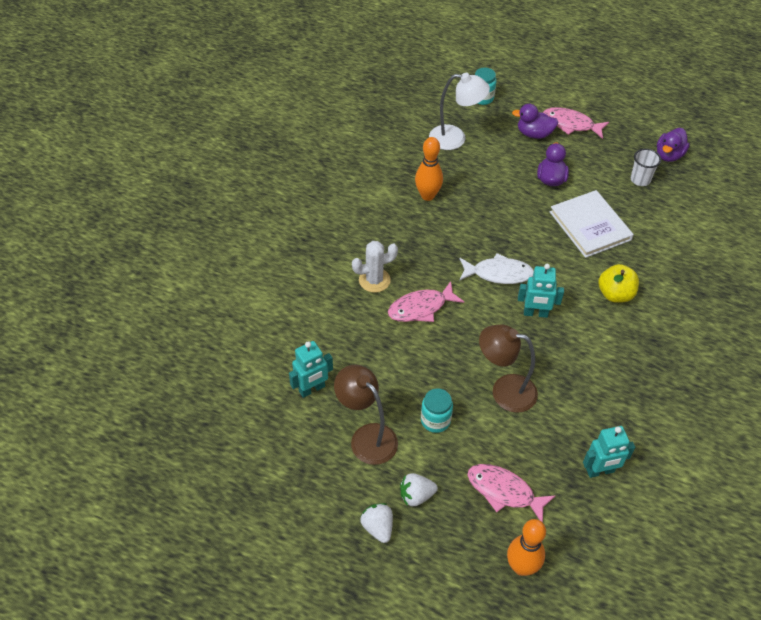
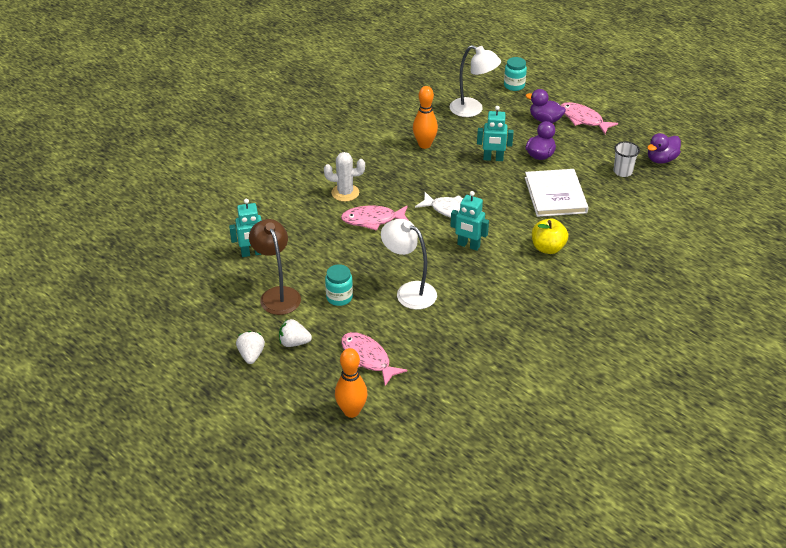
camera: 20 degrees right, 10 degrees down
(504, 390) = (409, 291): brown lamp -> white lamp
(600, 471) = (458, 366): turquoise robot -> turquoise robot (493, 159)

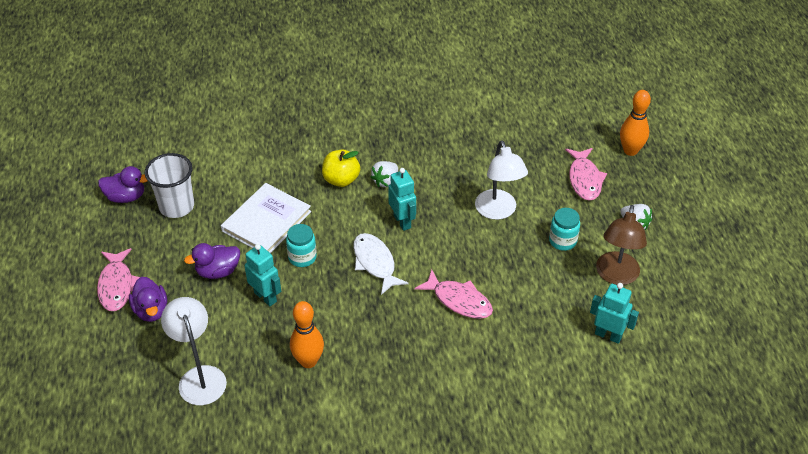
camera: 140 degrees left, 5 degrees up
(251, 355) = (679, 234): white strawberry -> white strawberry (385, 181)
(345, 193) = (454, 351): white cactus -> none
(514, 85) = (110, 382): turquoise jar -> turquoise jar (302, 257)
(622, 172) = (177, 206): white cup -> white cup, size x1.58

